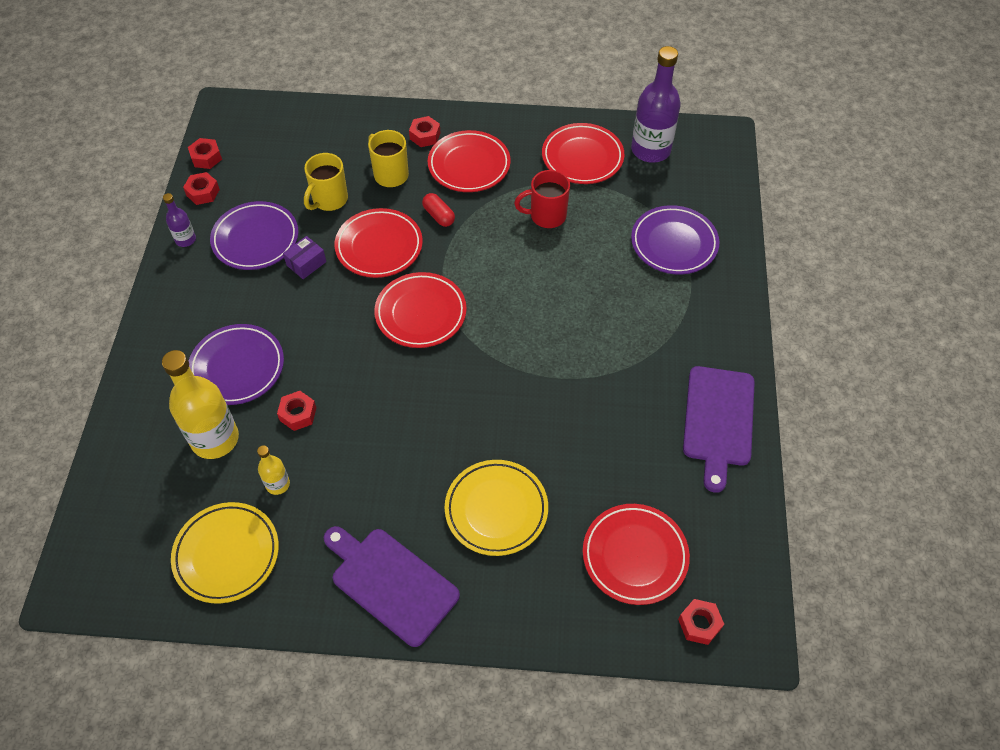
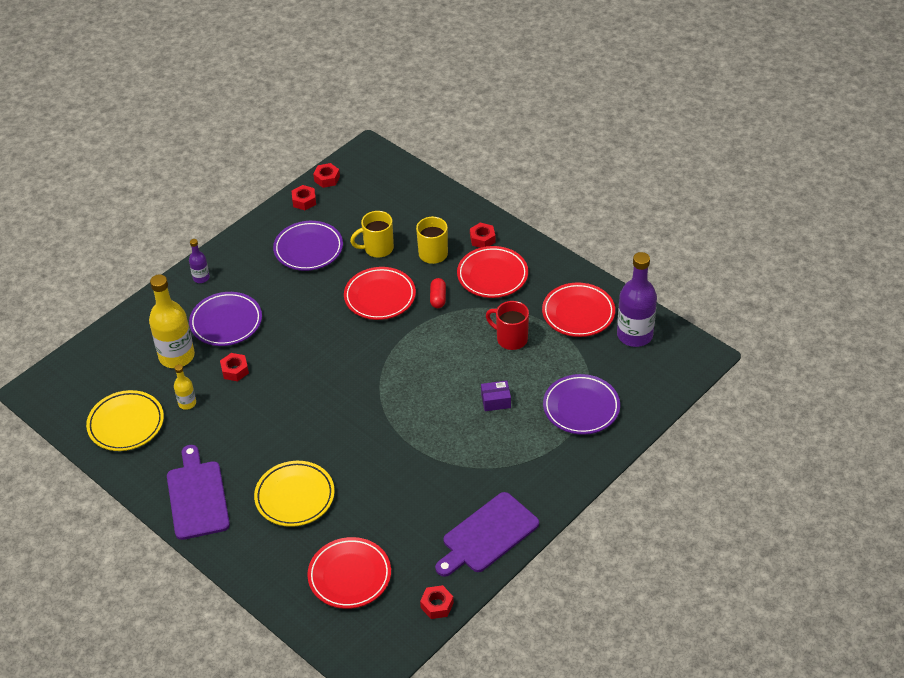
camera: 40 degrees right, 10 degrees down
(185, 240) = (267, 226): purple bottle -> purple bottle (201, 278)
(306, 263) = (324, 282): purple box -> purple box (496, 401)
(421, 313) = (365, 354): red plate -> none
(699, 624) = (348, 638): red nut -> red nut (437, 605)

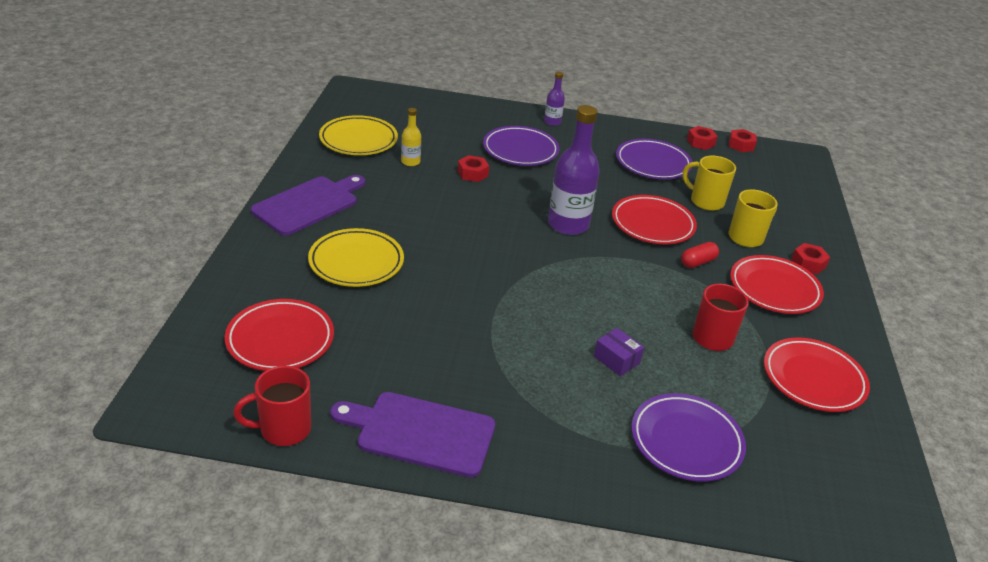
camera: 50 degrees right, 10 degrees down
(176, 356) = (456, 139): yellow bottle -> none
(437, 605) = (283, 429): red nut -> red mug
(634, 335) = (847, 446): purple bottle -> purple bottle (568, 224)

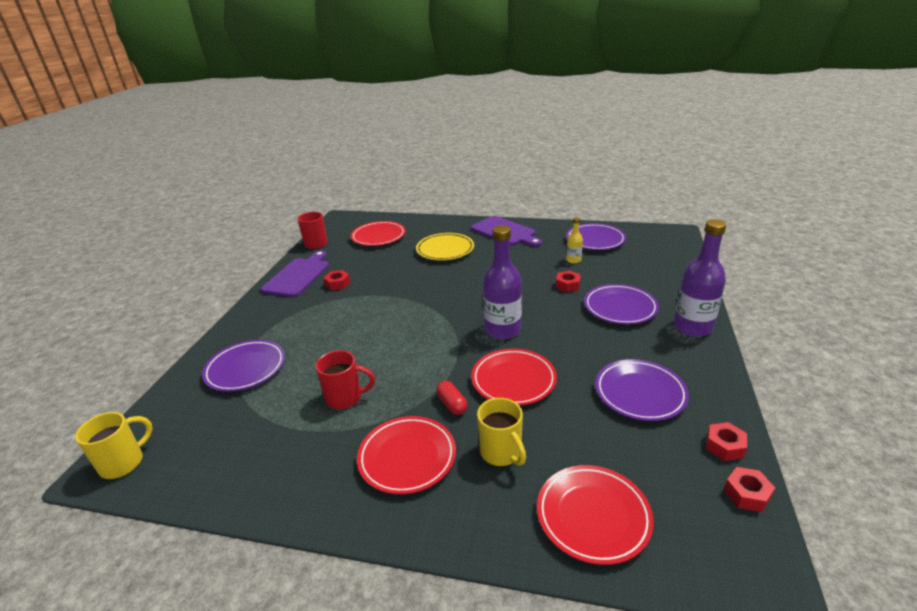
camera: 100 degrees right, 5 degrees down
(358, 140) = (595, 240): yellow plate -> purple plate
(552, 122) = (692, 327): purple bottle -> purple bottle, size x2.04
(616, 360) = (332, 344): purple box -> none
(705, 201) = (570, 428): yellow mug -> yellow mug (124, 463)
(808, 263) = (454, 503): red nut -> red nut (338, 284)
(813, 379) = (275, 457): red plate -> red plate (593, 516)

